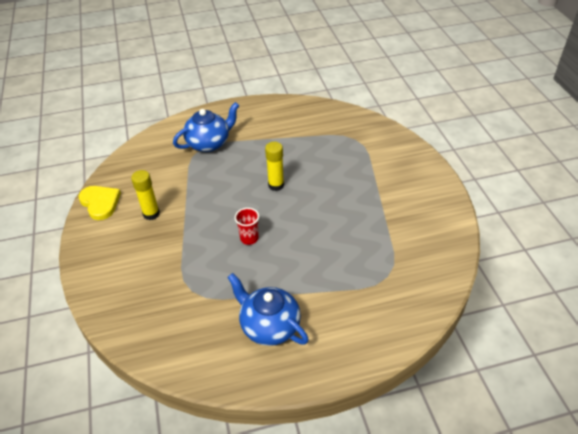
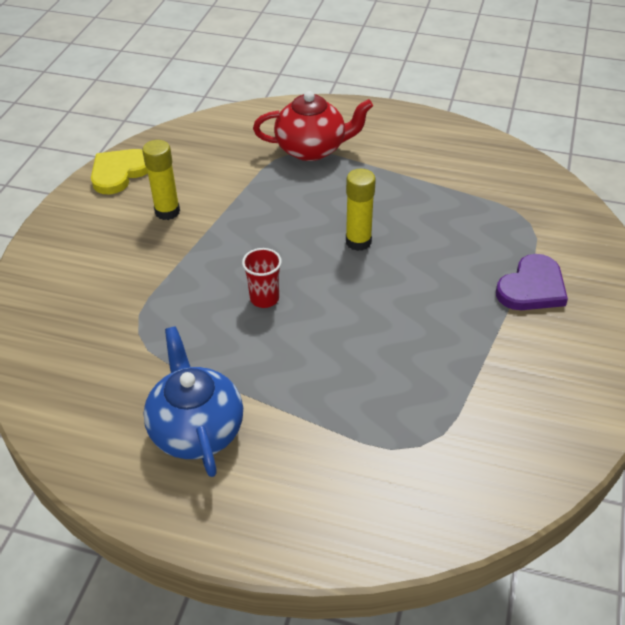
camera: 30 degrees right, 0 degrees up
(100, 203) = (119, 172): yellow heart -> yellow heart turned 135 degrees counterclockwise
(209, 143) = (312, 149): blue teapot -> red teapot
(380, 172) = (532, 287): none -> purple heart

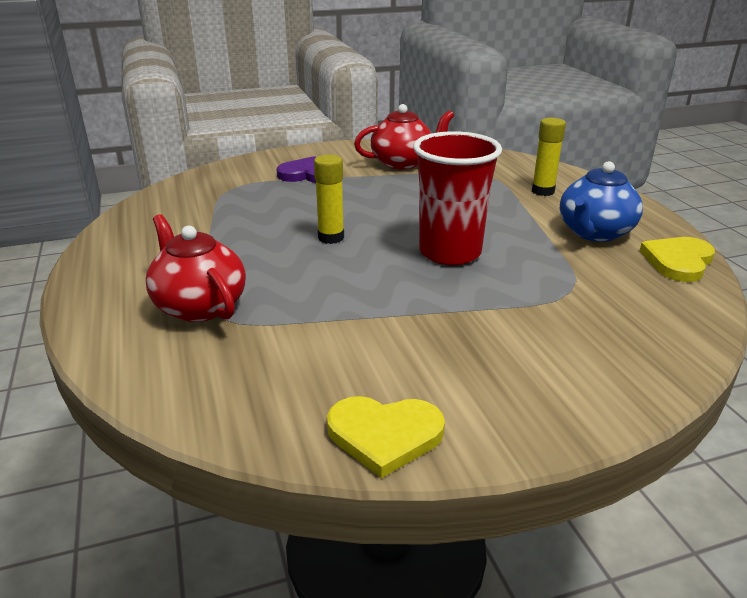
camera: 125 degrees left, 15 degrees down
(90, 447) = (678, 261): none -> yellow heart
(167, 212) = (411, 352): yellow glue stick -> yellow glue stick (543, 191)
(264, 298) = (450, 252): red cup -> red cup, size x2.17
(518, 387) = (403, 163): none -> red teapot

